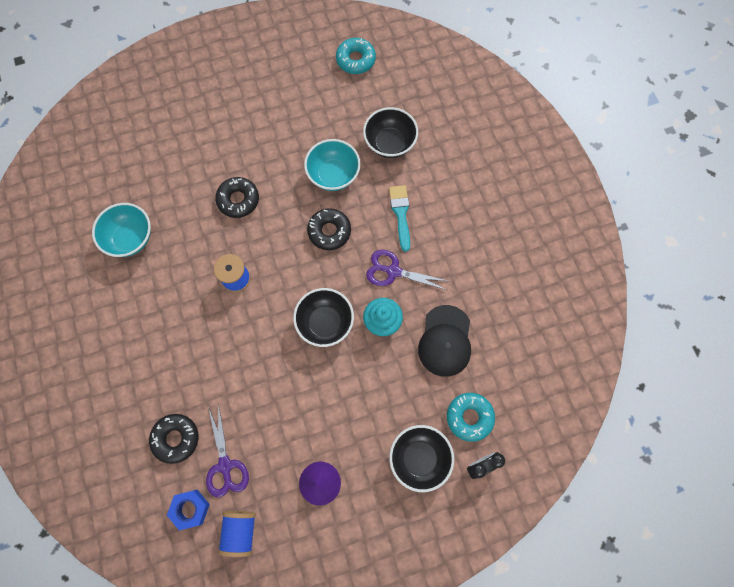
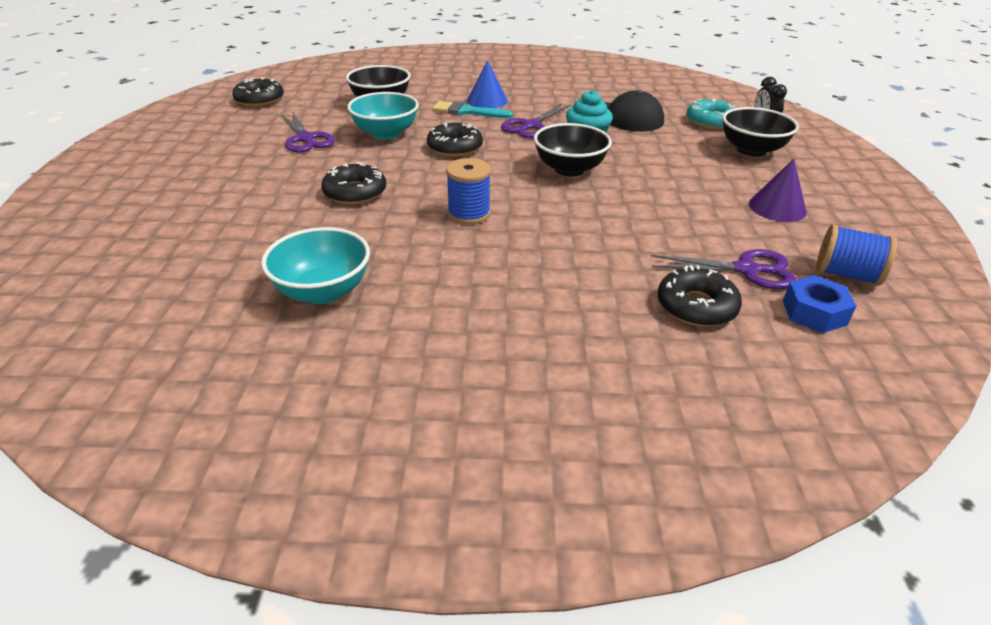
camera: 70 degrees left, 35 degrees down
(302, 129) = (306, 139): none -> purple scissors
(355, 60) = (259, 100): turquoise donut -> black donut
(431, 219) = (487, 100): none -> blue cone

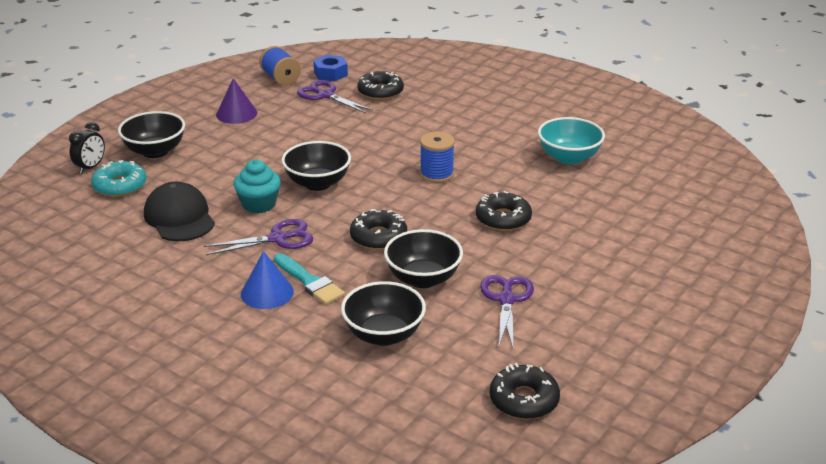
camera: 145 degrees left, 5 degrees down
(386, 133) = (423, 278): turquoise bowl -> black bowl

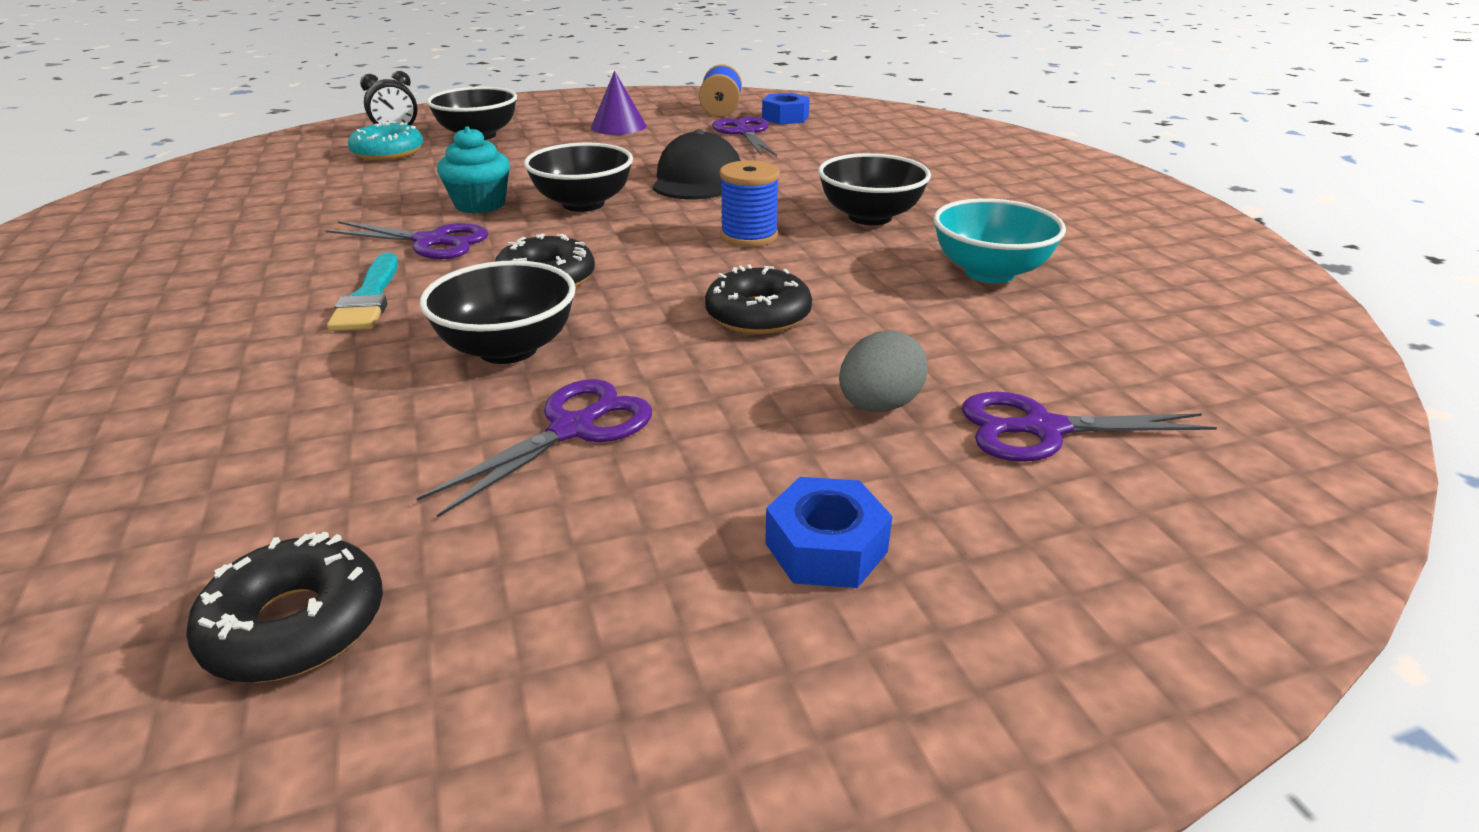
camera: 35 degrees right, 0 degrees up
(179, 217) = (380, 192): black cap -> black cap (697, 179)
(267, 292) = (302, 292): blue cone -> none
(380, 92) = (818, 143): black donut -> none
(383, 335) = (317, 401): black bowl -> black bowl (870, 217)
(601, 242) = (878, 405): none -> grey egg
(647, 301) = (826, 547): none -> blue nut
(665, 229) = (1042, 429): none -> purple scissors

